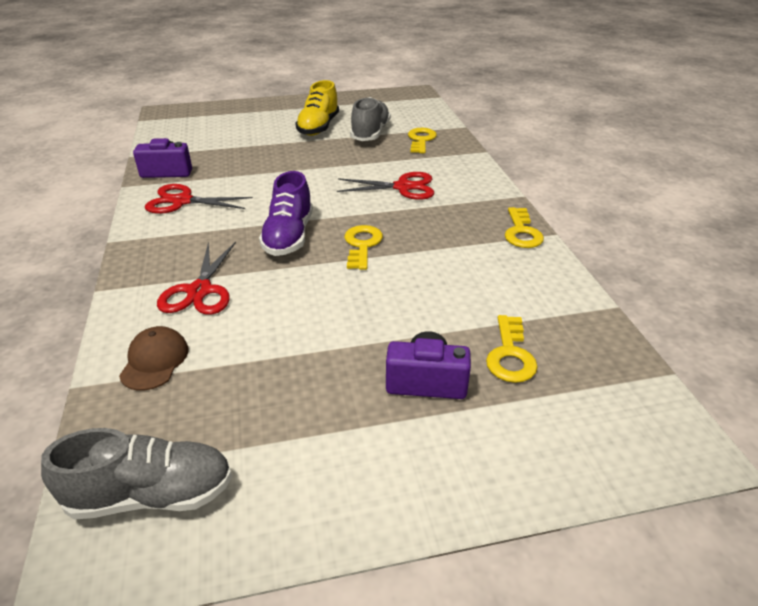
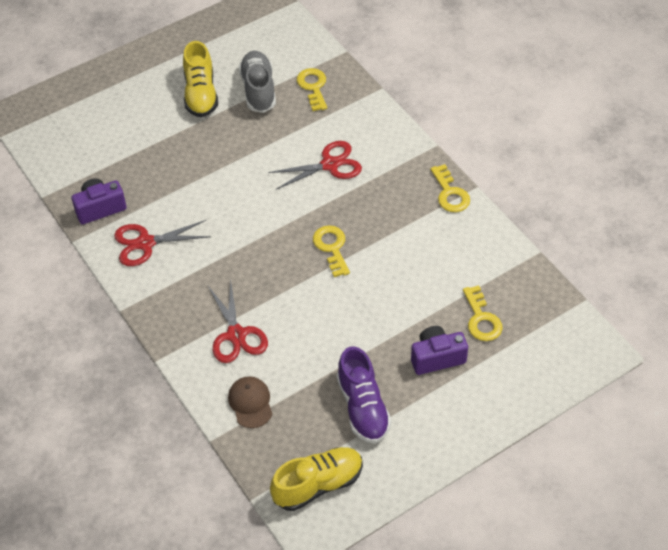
camera: 20 degrees left, 15 degrees up
(151, 495) = (318, 485): grey shoe -> yellow shoe
(289, 236) = (267, 256): purple shoe -> purple shoe (362, 407)

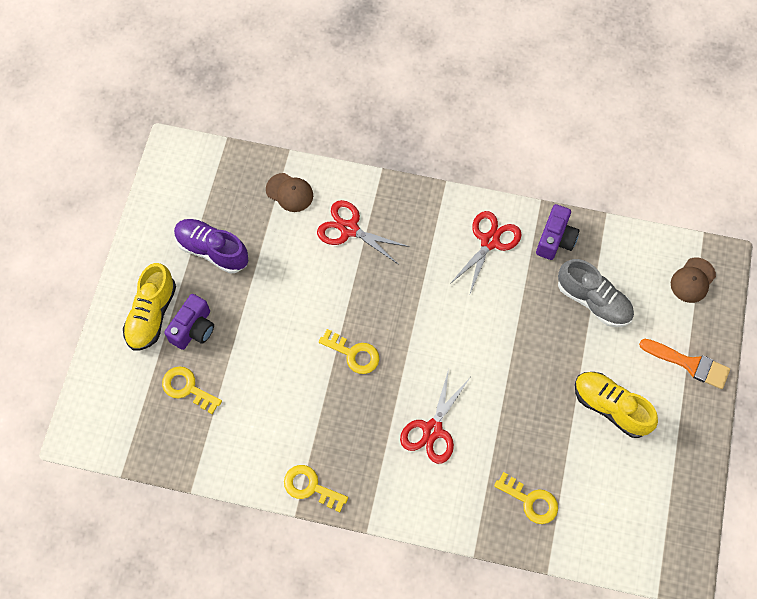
camera: 135 degrees right, 15 degrees up
(50, 117) = (692, 280): none -> brown cap
(121, 79) = (689, 364): none -> orange brush
(258, 90) = (571, 455): grey shoe -> grey shoe (593, 301)
(318, 485) = (193, 178): yellow shoe -> yellow shoe (152, 314)

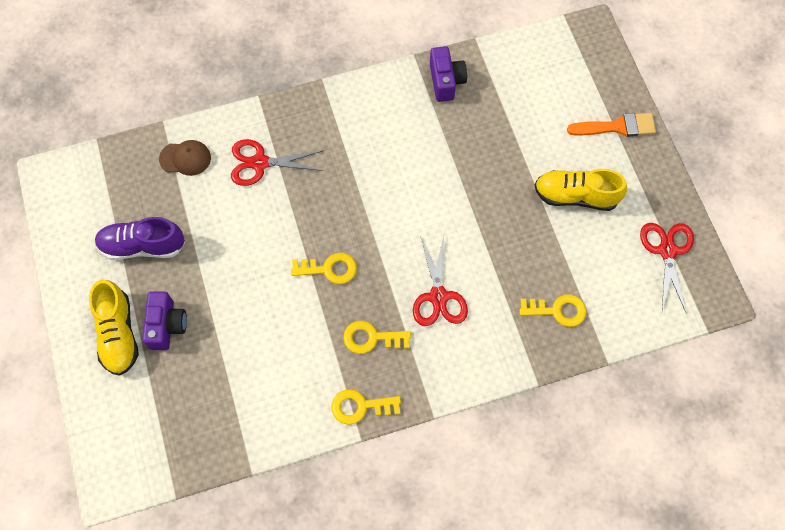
camera: 30 degrees left, 0 degrees up
(187, 388) = (193, 382): yellow key -> yellow key (371, 338)
(490, 241) = (391, 111): red scissors -> red scissors (667, 251)
(593, 301) = (508, 116): grey shoe -> none
(692, 280) = (578, 58): brown cap -> none

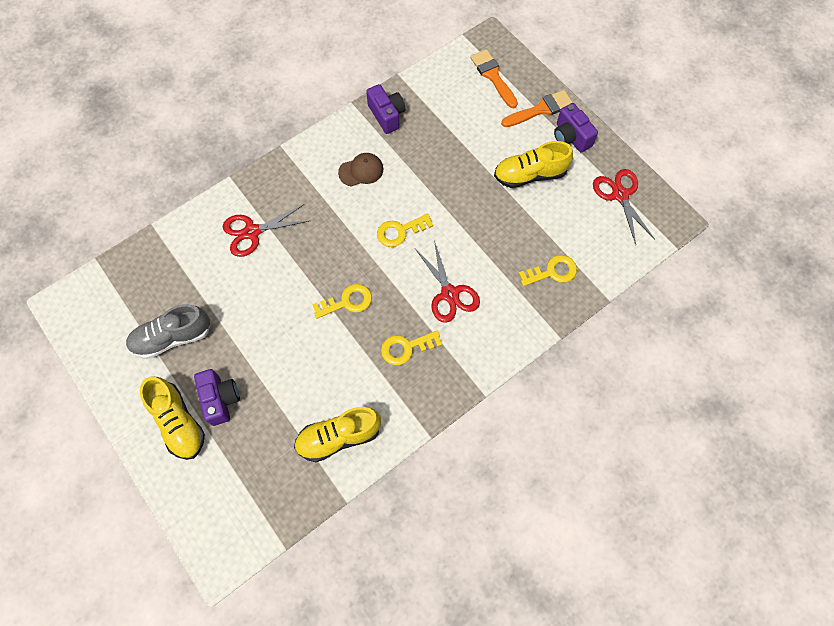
camera: 20 degrees left, 0 degrees up
(142, 246) = (172, 337): purple shoe -> grey shoe
(185, 158) = (184, 249): brown cap -> brown cap (361, 171)
(269, 405) = (339, 437): none -> yellow shoe
(360, 407) = (419, 409): yellow key -> yellow key (400, 231)
(578, 73) = (493, 76): none -> orange brush
(638, 168) = (571, 137): none -> purple camera

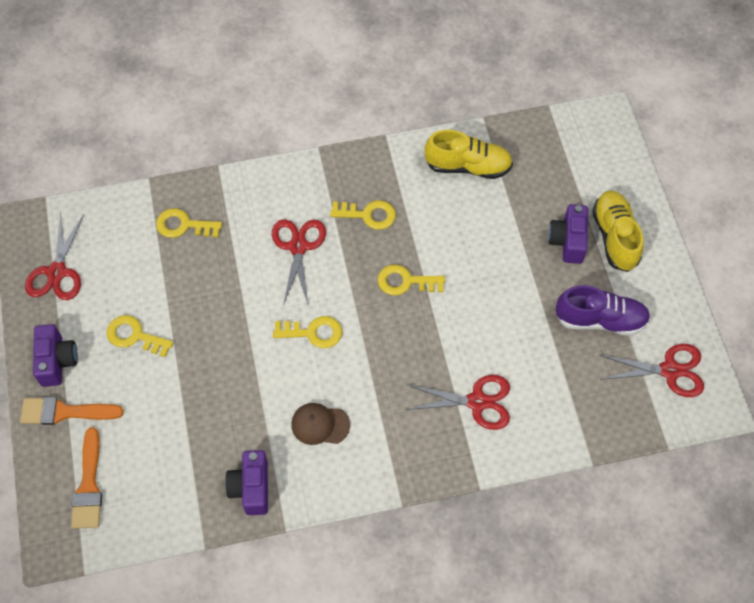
camera: 155 degrees left, 5 degrees down
(104, 318) = (669, 370): none -> red scissors
(172, 337) = (600, 320): grey shoe -> purple shoe
(530, 175) = (134, 336): yellow shoe -> yellow key

